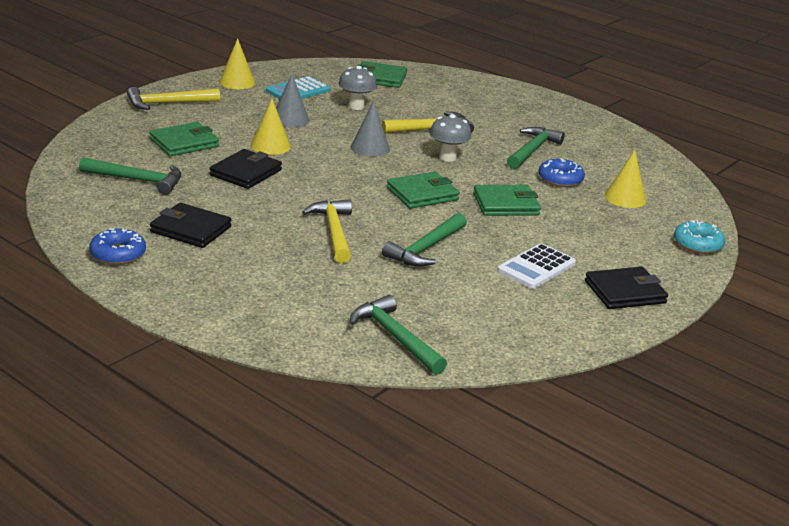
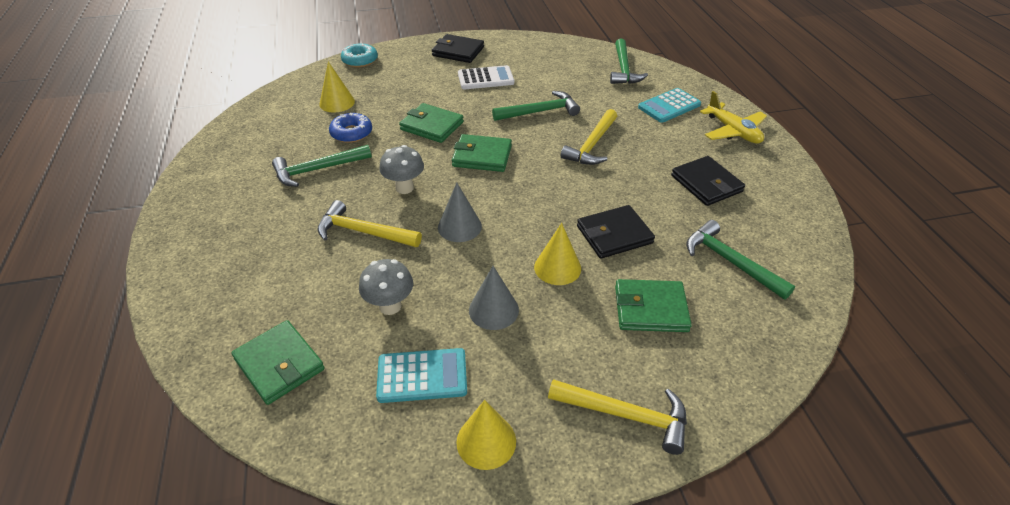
camera: 140 degrees left, 15 degrees up
(118, 254) = (777, 179): blue donut -> none
(191, 292) = (733, 131): none -> yellow plane
(290, 301) = (669, 106): none -> turquoise calculator

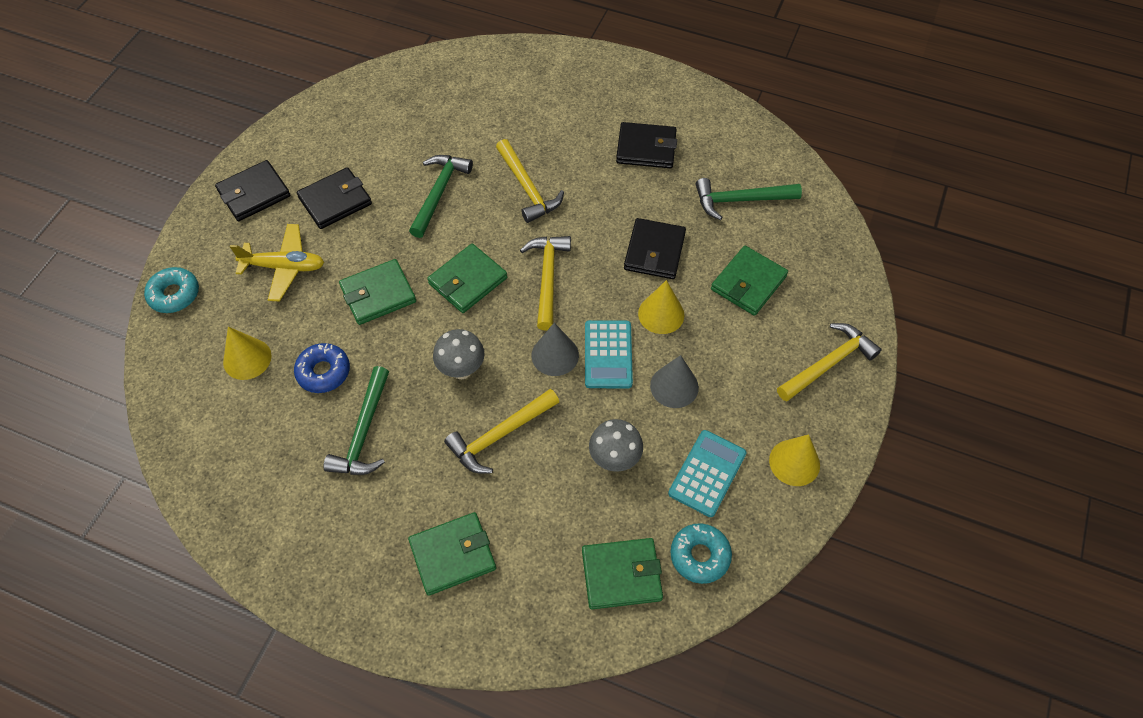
camera: 55 degrees left, 15 degrees up
(243, 256) = (453, 555): none -> green wallet
(331, 412) = (700, 556): none -> turquoise donut
(485, 78) = (335, 201): white calculator -> black wallet
(525, 191) = (548, 278): none -> yellow hammer
(623, 69) = (432, 83): green hammer -> none
(669, 106) = (522, 94): turquoise calculator -> turquoise calculator (608, 355)
(733, 131) = (597, 80): yellow plane -> yellow plane (284, 267)

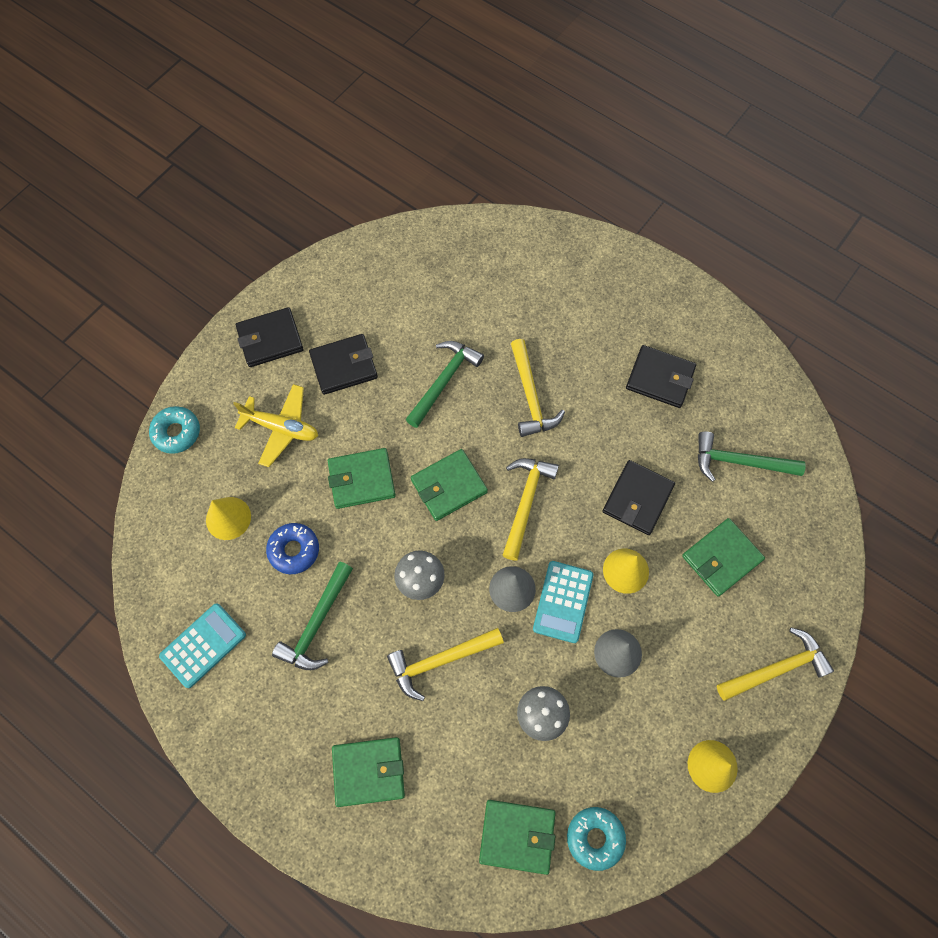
camera: 15 degrees right, 10 degrees up
(707, 473) = (625, 754): turquoise calculator -> turquoise calculator (203, 645)

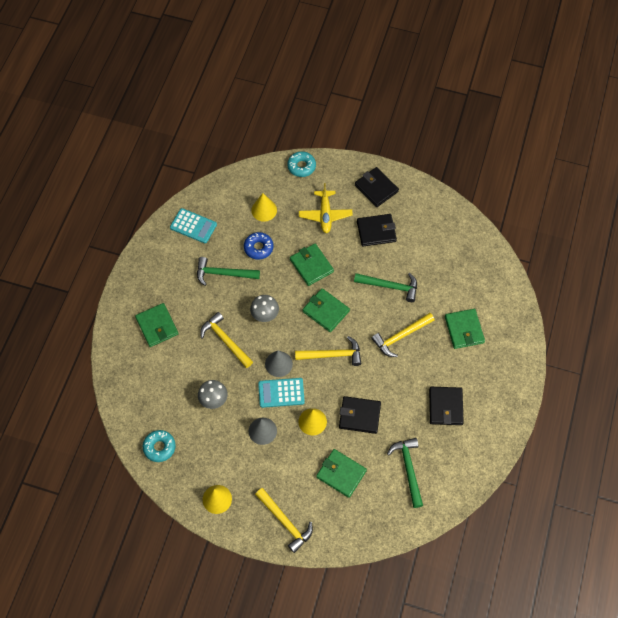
camera: 70 degrees right, 5 degrees down
(344, 366) = (376, 231): black wallet -> black wallet turned 60 degrees counterclockwise
(517, 836) = (148, 408): green wallet -> green wallet (464, 330)

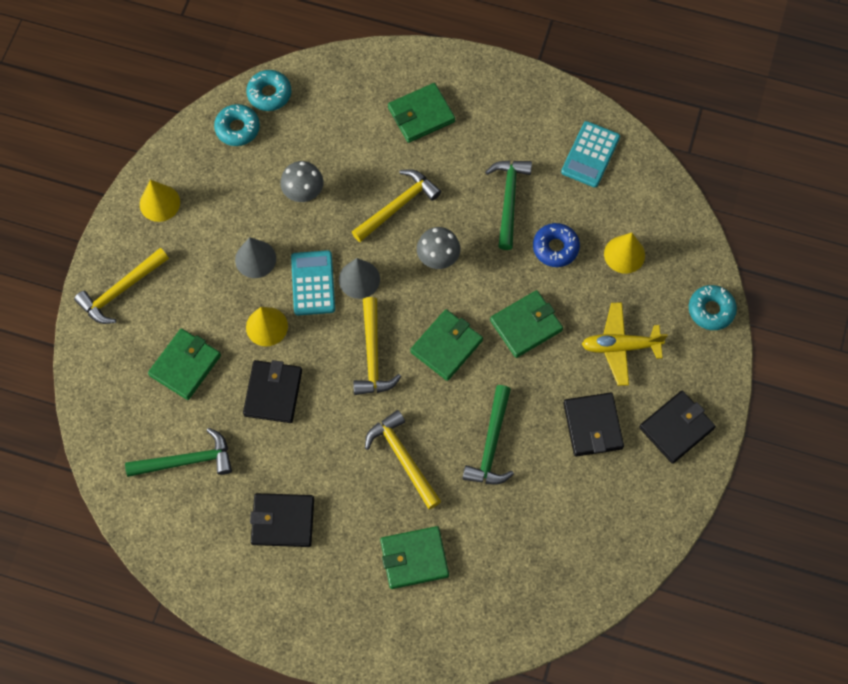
camera: 90 degrees right, 5 degrees up
(133, 426) = (269, 94): none -> turquoise donut

